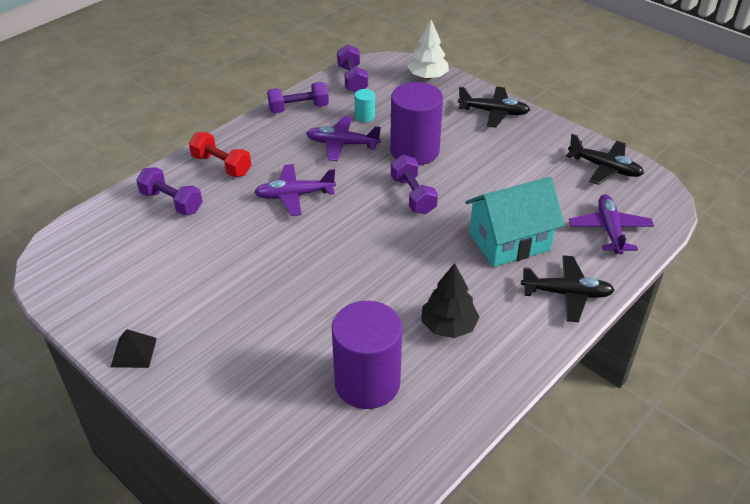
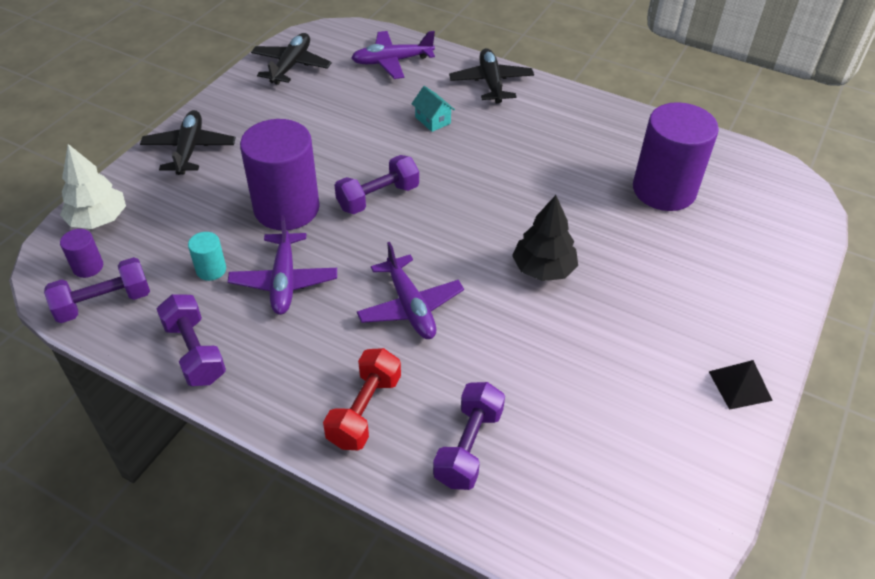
camera: 105 degrees left, 5 degrees up
(385, 74) = (88, 267): none -> purple cylinder
(448, 326) = (567, 148): black tree -> black tree (543, 269)
(509, 242) = (433, 120): turquoise house -> turquoise house, size x0.42

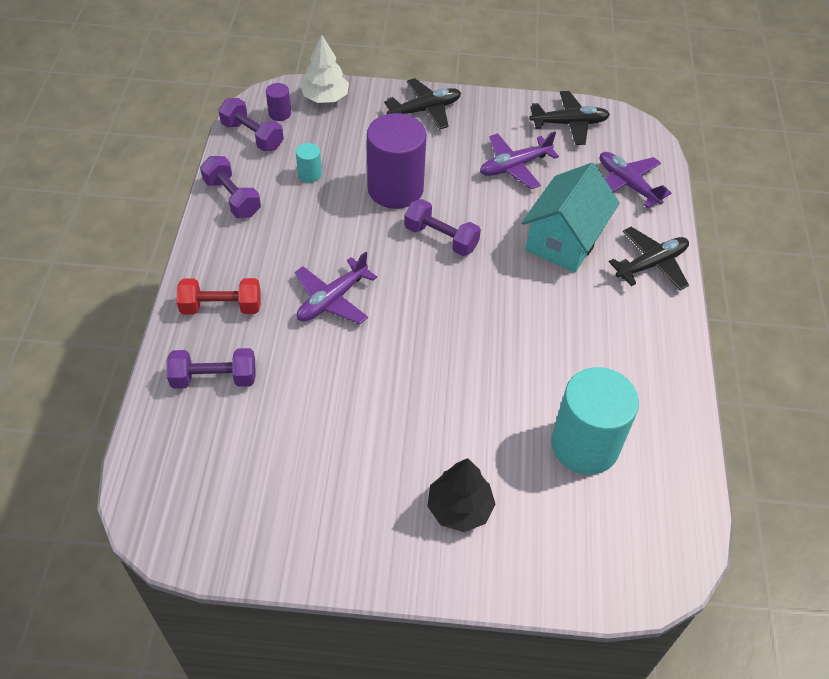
camera: 65 degrees right, 5 degrees up
(195, 352) = (232, 198): purple dumbbell -> purple dumbbell turned 75 degrees counterclockwise
(284, 281) = (319, 217): purple plane -> purple plane (514, 166)
(433, 120) = (564, 240): turquoise house -> turquoise house, size x2.35
(543, 269) = (421, 375): black tree -> black tree (459, 508)
(664, 190) = (584, 445): purple cylinder -> turquoise cylinder
(740, 385) = (356, 557): black pyramid -> none

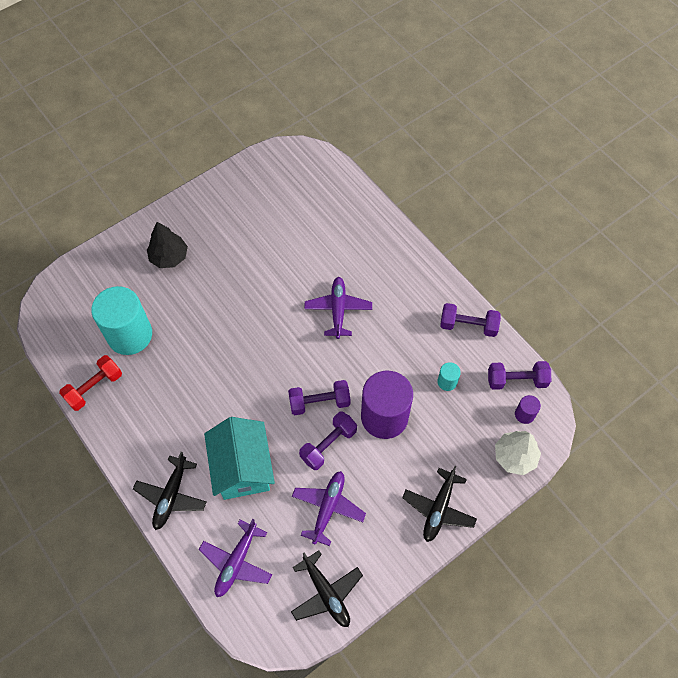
camera: 140 degrees right, 10 degrees up
(214, 378) = (347, 224): purple dumbbell -> purple dumbbell (328, 445)
(221, 307) = (389, 259): red dumbbell -> red dumbbell (94, 388)
(569, 124) = (326, 593): black plane -> black plane turned 75 degrees counterclockwise
(627, 184) = (236, 562): purple plane -> purple plane turned 105 degrees clockwise

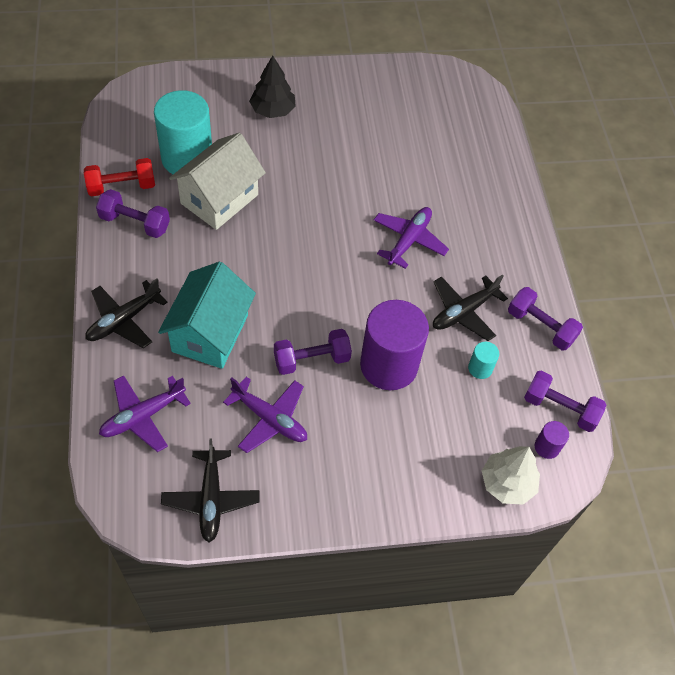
camera: 25 degrees right, 5 degrees down
(177, 355) = (219, 199): none -> white house
(319, 402) = (330, 315): purple dumbbell -> purple dumbbell (135, 223)
(328, 508) = (269, 419): purple plane -> purple plane turned 75 degrees clockwise
(438, 508) = (386, 486): black plane -> black plane (463, 312)

